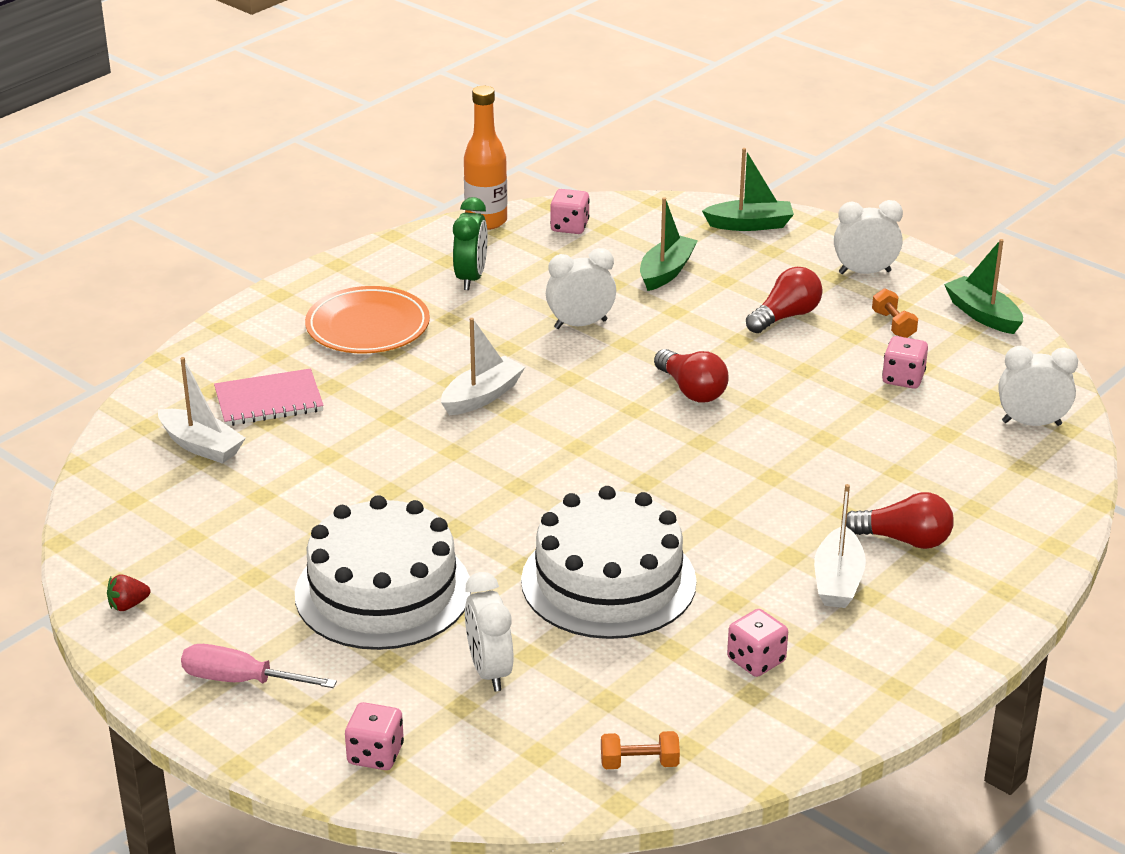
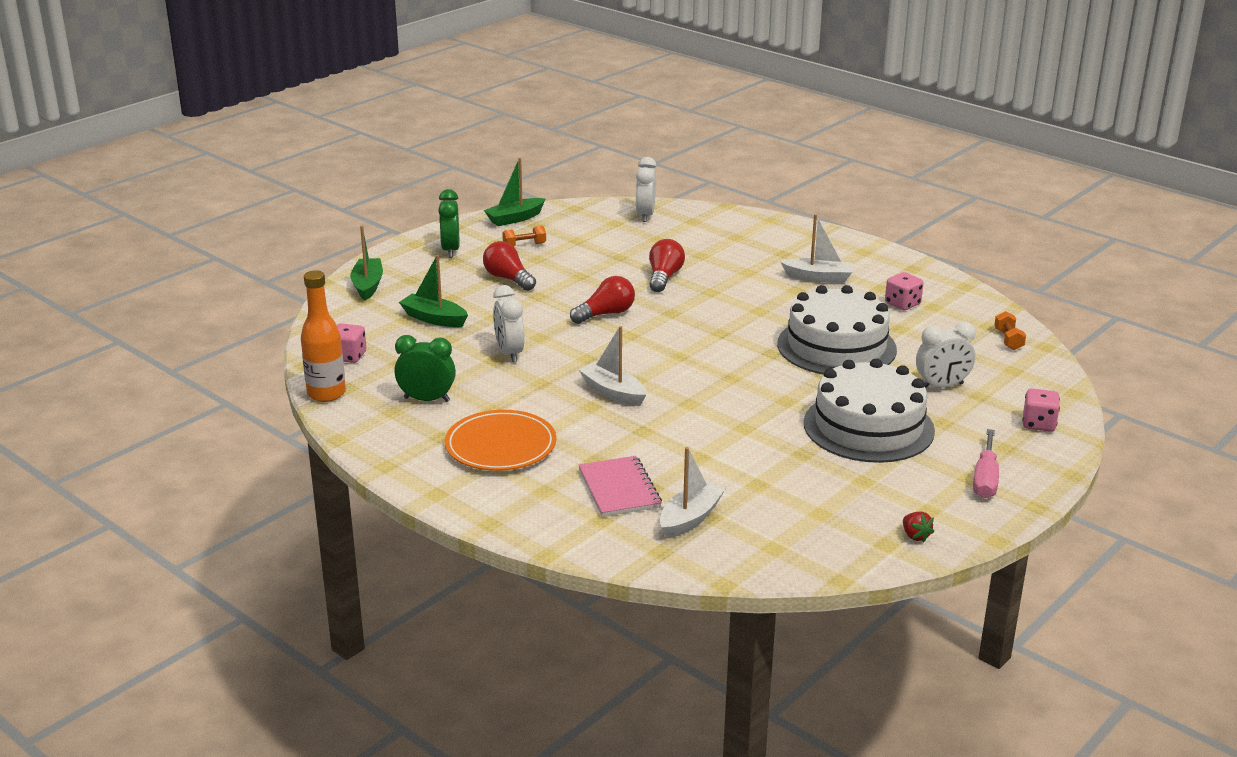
camera: 90 degrees left, 5 degrees down
(864, 272) = (450, 250): white clock -> green clock
(903, 378) = (593, 247): pink dice -> none
(904, 540) = (773, 257): red light bulb -> red light bulb (664, 277)

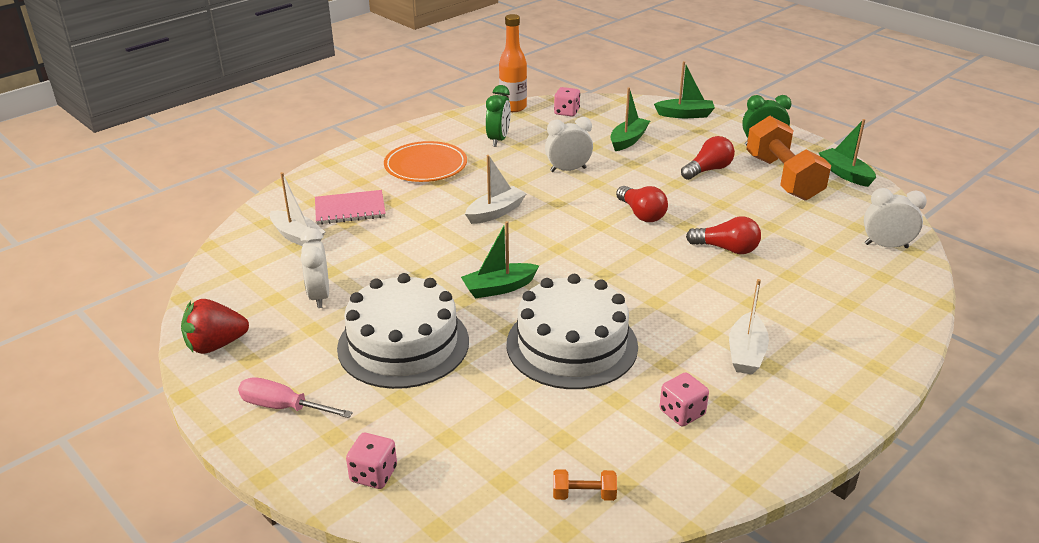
camera: 95 degrees right, 5 degrees up
(524, 245) = (783, 178): orange dumbbell -> orange dumbbell, size x2.50
(760, 383) = (499, 288): none -> green boat
(915, 536) = (216, 345): red strawberry -> red strawberry, size x2.00
(942, 386) = (473, 410): white clock -> white clock (319, 296)

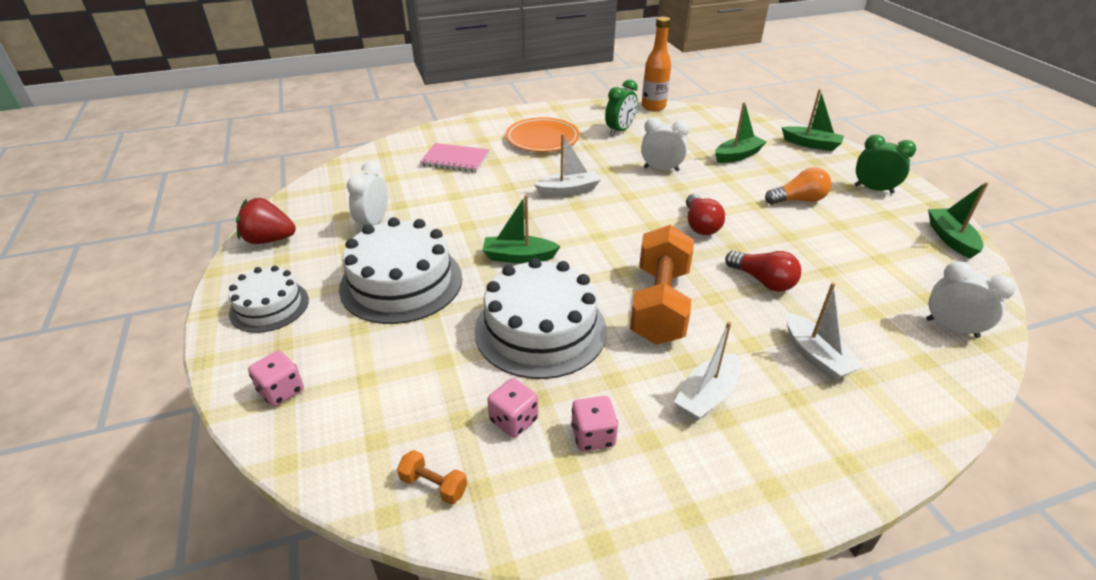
camera: 25 degrees right, 5 degrees up
(284, 407) = (269, 306): pink screwdriver -> white cake
(297, 237) = (399, 171): white boat -> white boat (815, 356)
(566, 112) = (698, 120): pink dice -> pink dice (513, 420)
(708, 170) = (798, 200): red light bulb -> orange light bulb
(783, 178) = (874, 226): orange dumbbell -> orange dumbbell (659, 304)

